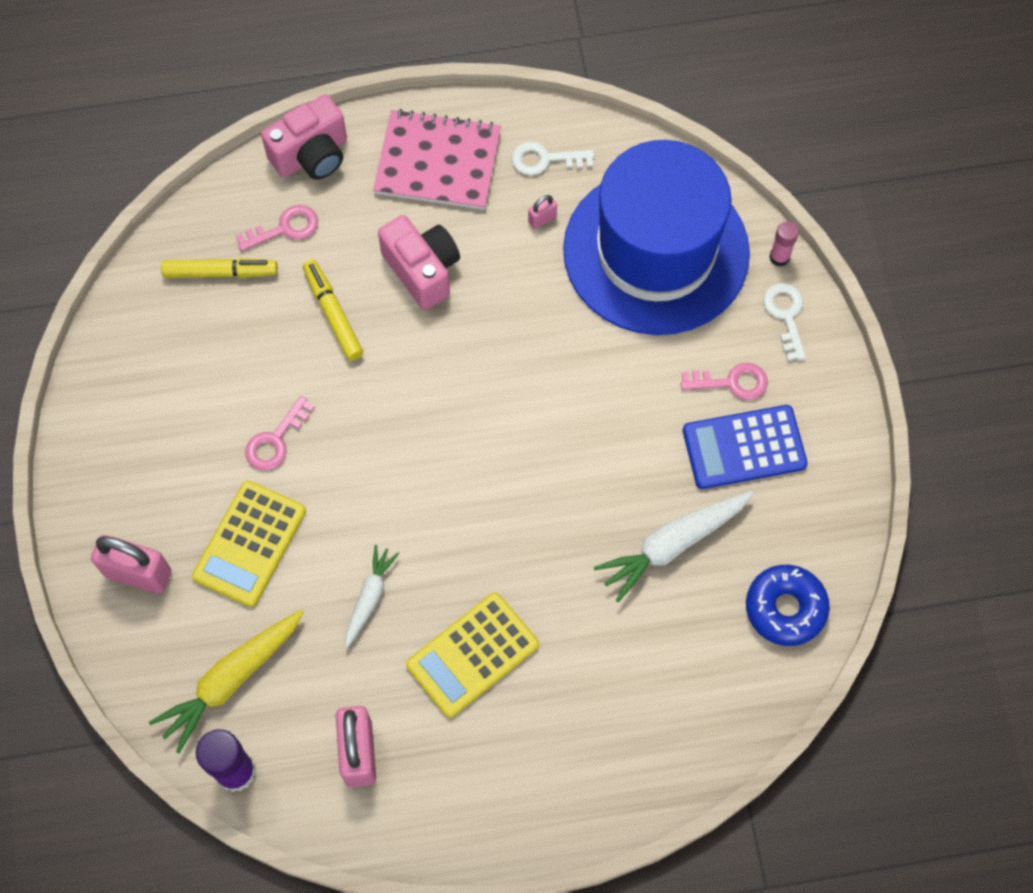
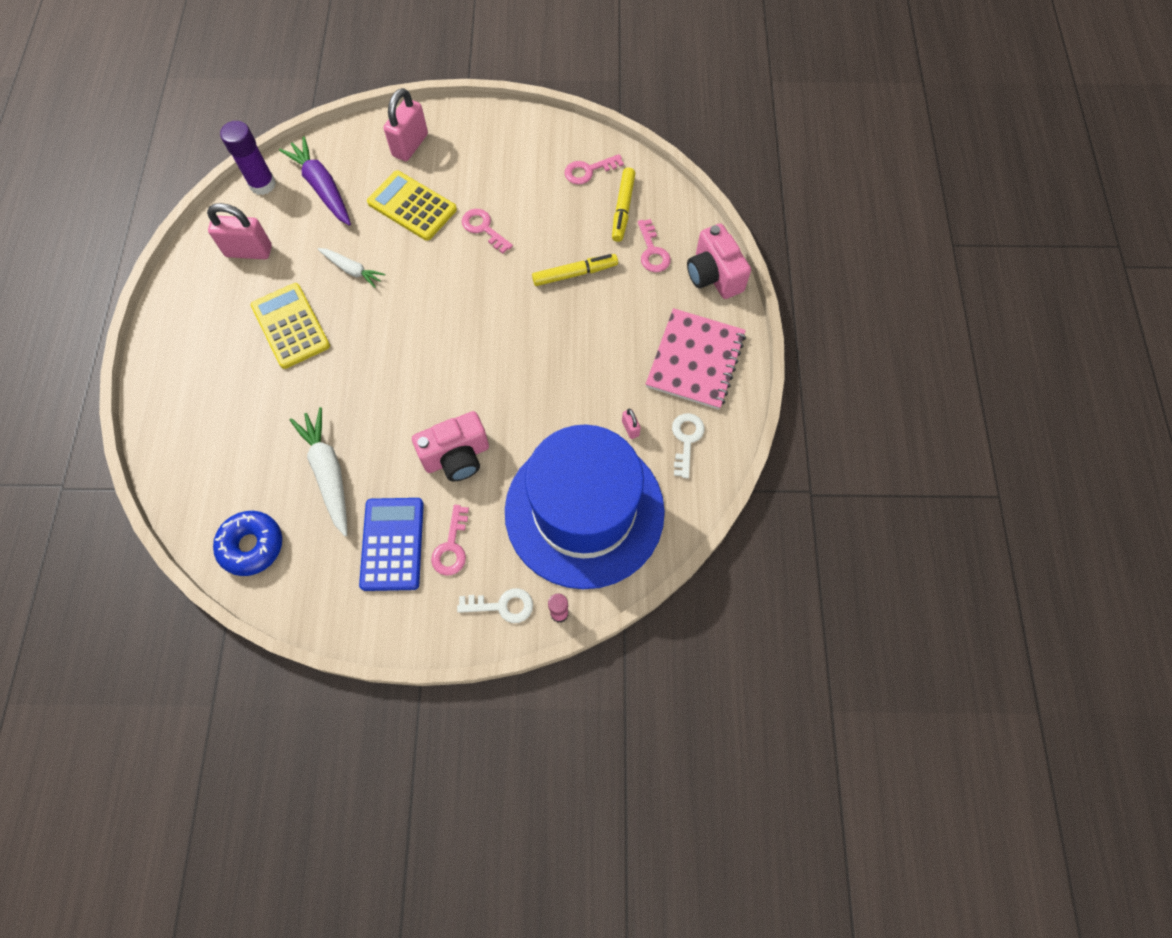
camera: 100 degrees right, 0 degrees up
(160, 324) = (588, 170): none -> pink key
(231, 680) = (322, 187): yellow carrot -> purple carrot
(422, 270) = (599, 336): pink camera -> pink camera (457, 456)

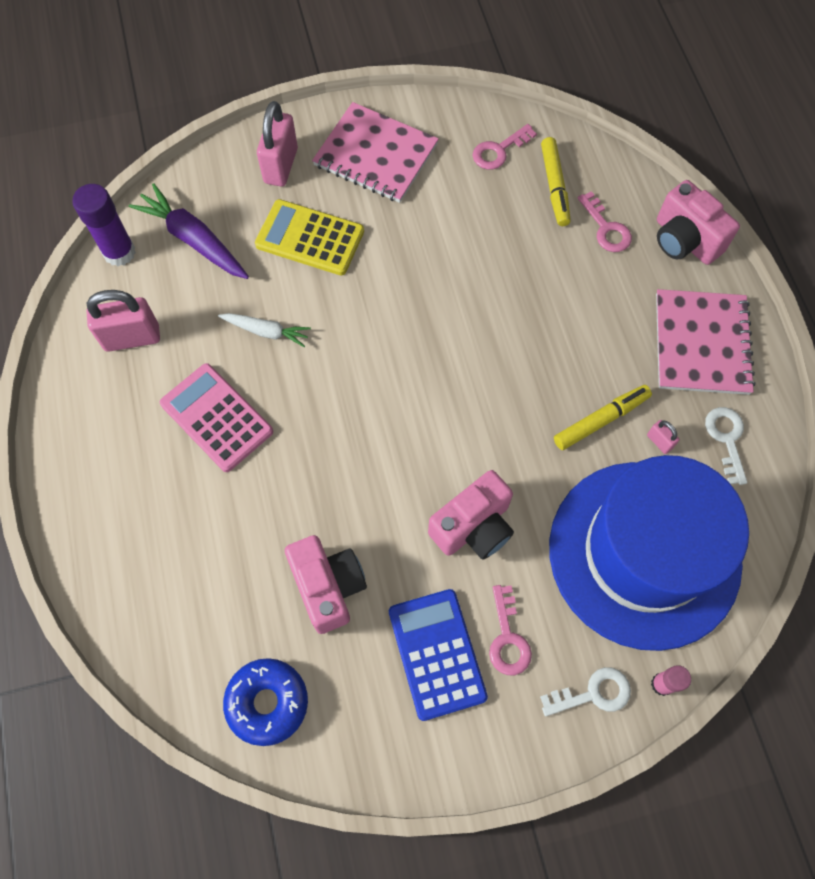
camera: 15 degrees left, 0 degrees up
(290, 326) = (216, 417): yellow calculator -> pink calculator
(328, 473) = (328, 587): white carrot -> pink camera
(484, 228) = (404, 246): pink key -> none
(488, 153) = (375, 155): none -> pink notebook
(575, 274) = (528, 275): yellow marker -> yellow marker (601, 420)

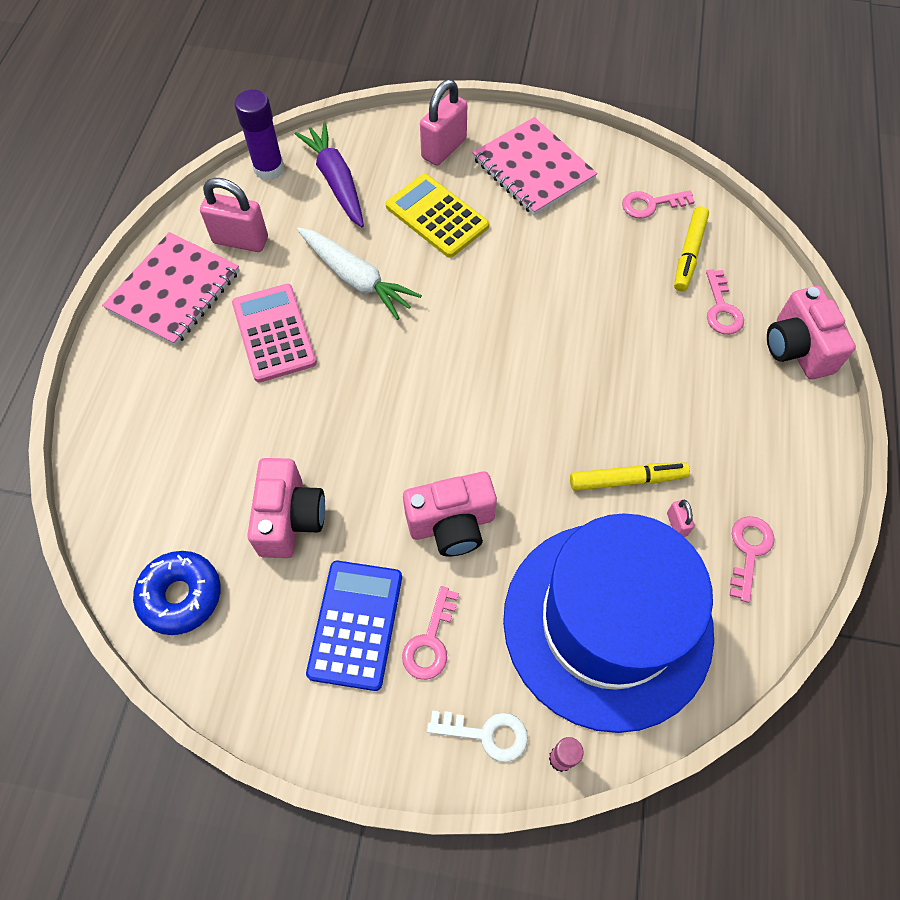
camera: 25 degrees right, 5 degrees down
(266, 331) = (356, 279): white carrot -> white carrot, size x1.66
(701, 343) = (767, 450): pink notebook -> pink notebook (174, 291)
(726, 439) = (749, 551): white key -> pink key

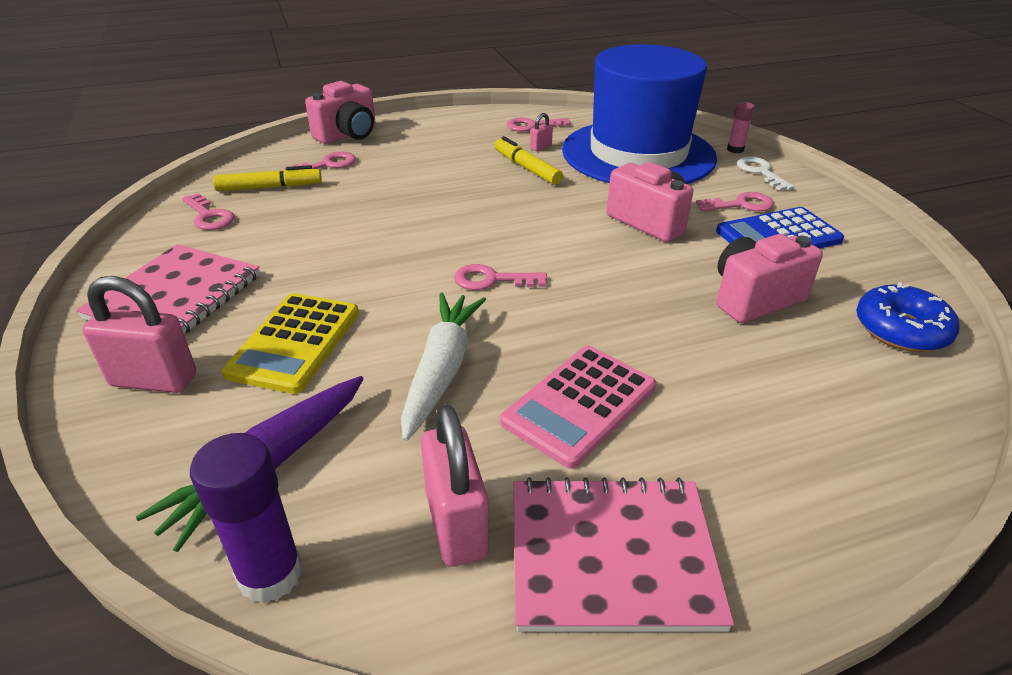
camera: 120 degrees left, 25 degrees down
(437, 351) = (492, 280): none -> pink key

